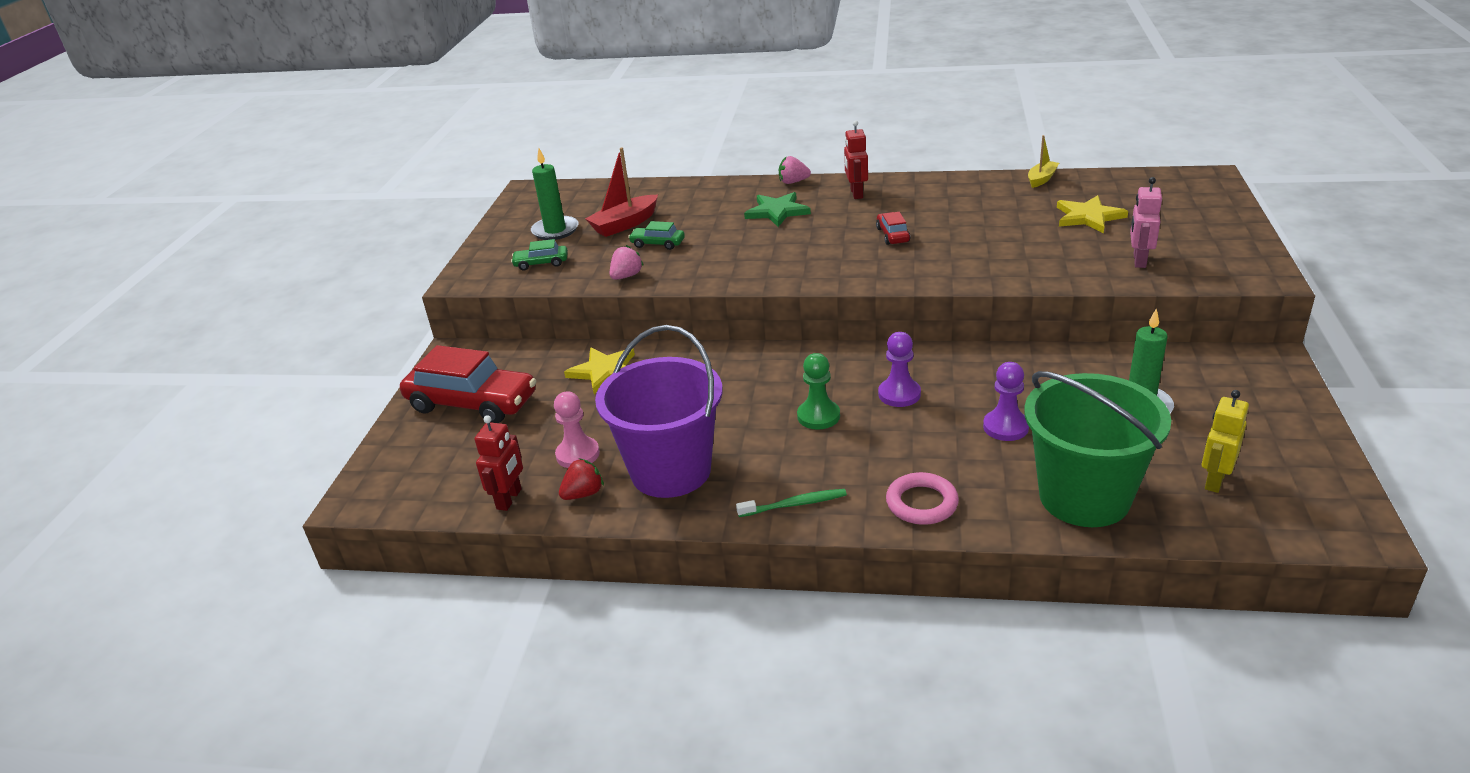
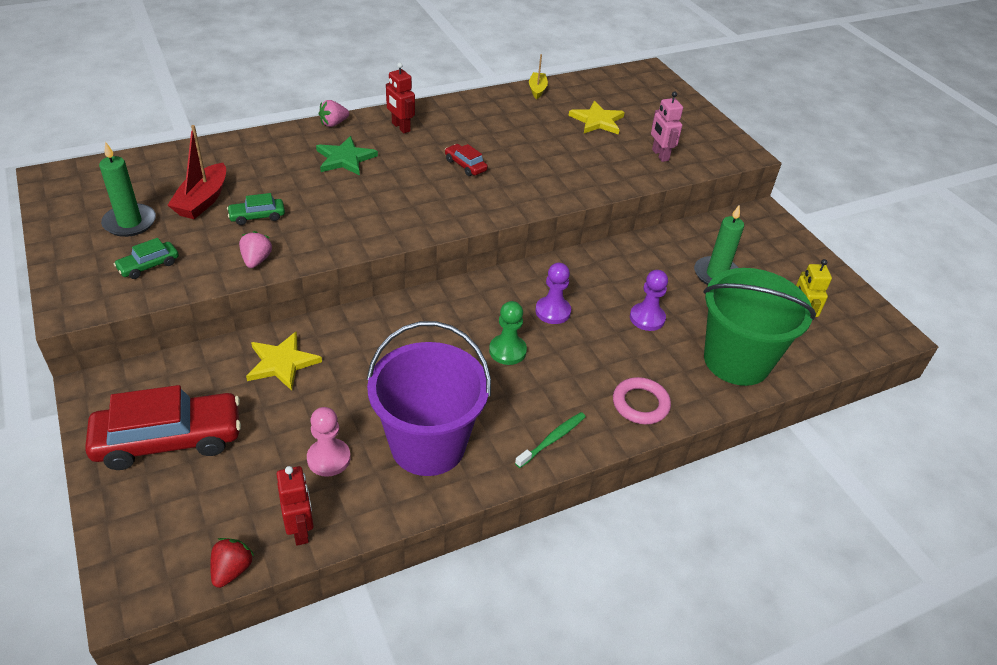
camera: 40 degrees left, 10 degrees up
(583, 494) = (368, 497): red strawberry -> red strawberry (232, 570)

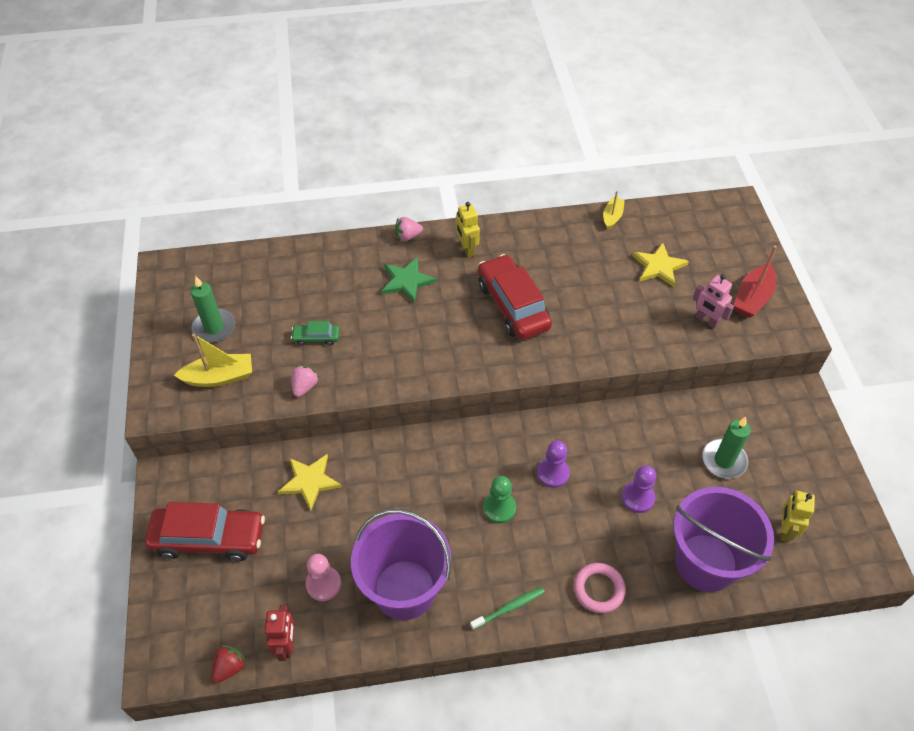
camera: 20 degrees right, 10 degrees up
(148, 266) = (219, 377): green car -> yellow boat
(203, 200) = (276, 312): red boat -> red boat (752, 298)
(400, 127) = (467, 249): red robot -> yellow robot
(465, 165) = (513, 305): red car -> red car, size x2.17
(660, 155) = (706, 320): pink robot -> pink robot turned 45 degrees counterclockwise
(736, 361) = (705, 562): green bucket -> purple bucket

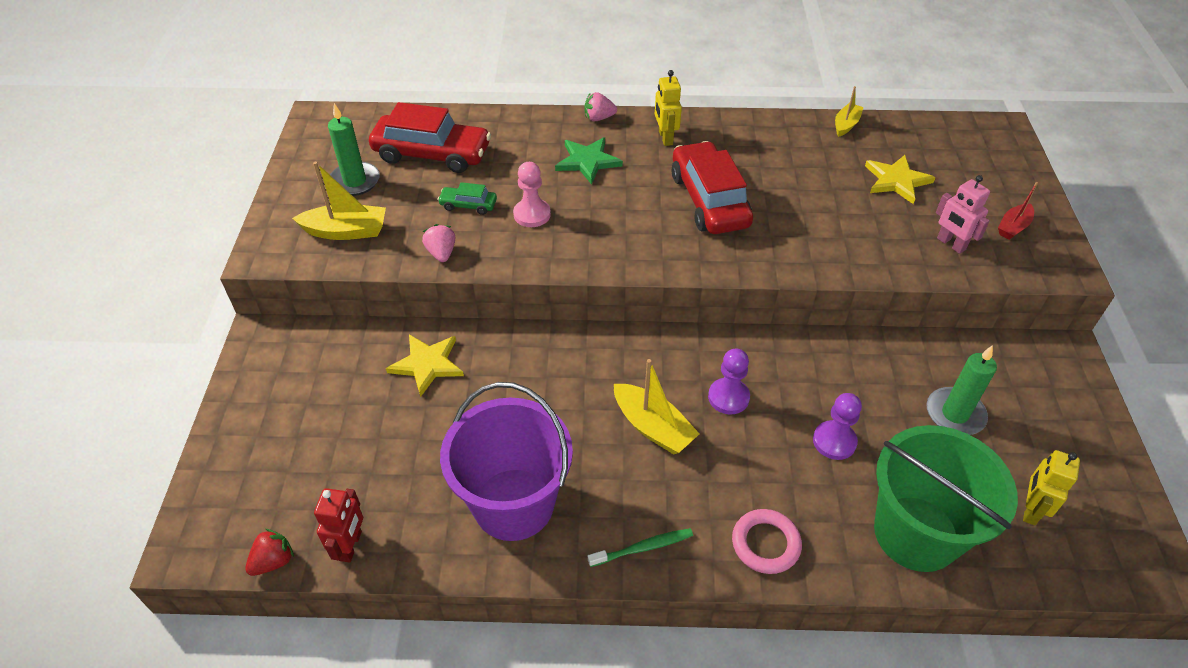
camera: 10 degrees right, 5 degrees down
(209, 538) = (292, 409): red car -> red car (432, 154)
(304, 387) = (441, 253): pink strawberry -> pink strawberry turned 45 degrees counterclockwise
(323, 584) = (414, 482): pink pawn -> pink pawn (532, 214)
(499, 508) = (653, 427): green pawn -> yellow boat
(705, 562) = (916, 533): purple bucket -> green bucket
(752, 298) = (1013, 227): red boat -> red boat, size x0.62

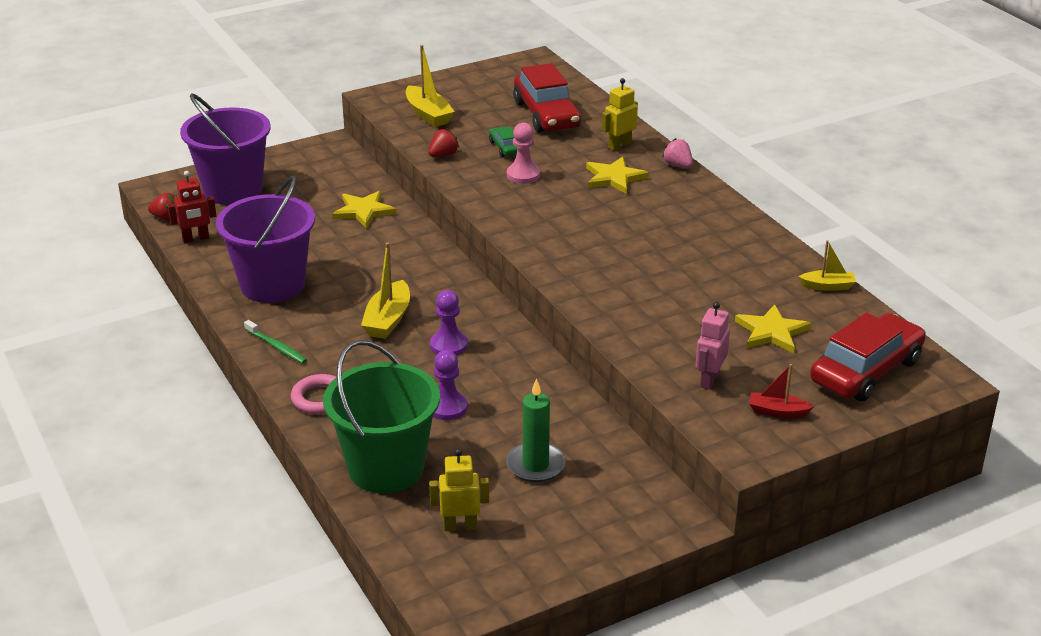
camera: 60 degrees right, 15 degrees down
(272, 466) = (233, 190): none -> purple bucket
(355, 181) = (482, 99): green candle -> none
(441, 253) = (443, 155): pink strawberry -> red strawberry
(587, 161) = (614, 178): green star -> yellow star
(665, 138) = (689, 202): yellow robot -> yellow robot (619, 145)
(709, 200) = (629, 244): red car -> red car (866, 371)

